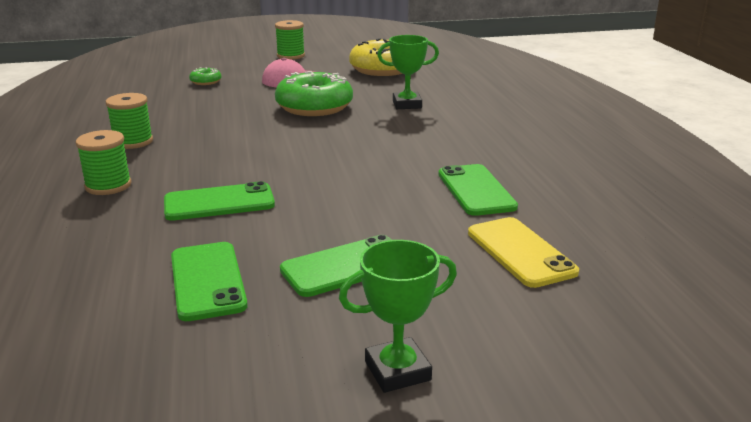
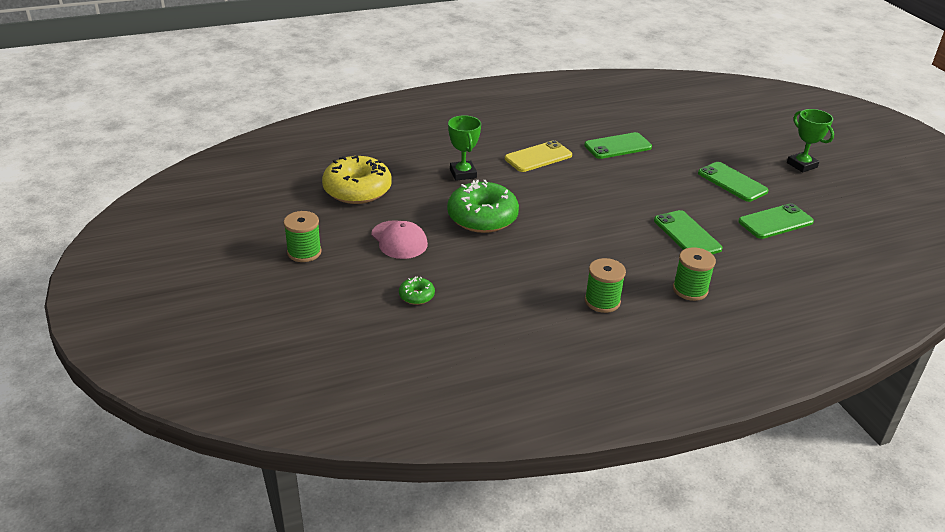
camera: 100 degrees left, 10 degrees up
(520, 252) = (685, 136): yellow phone -> yellow phone (538, 157)

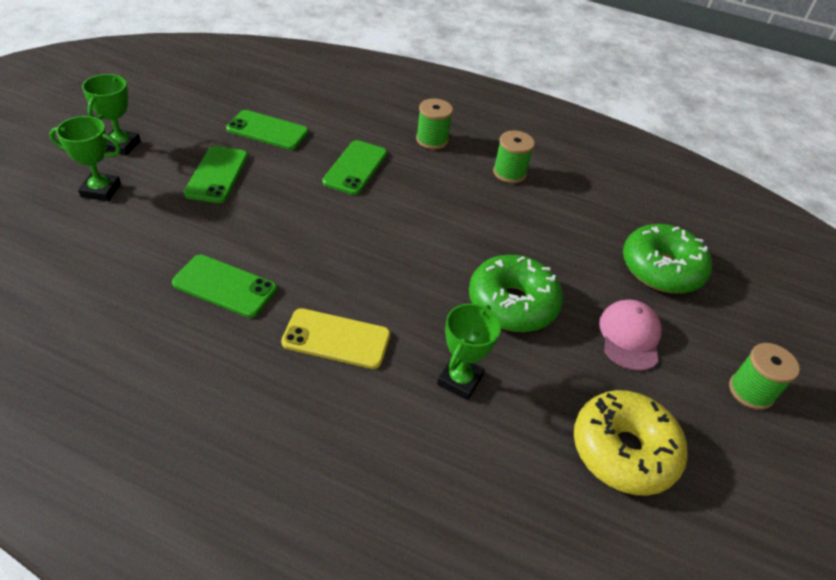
camera: 140 degrees left, 10 degrees up
(416, 296) = (661, 269): green donut -> green donut, size x2.23
(751, 144) = (101, 190): none -> green trophy

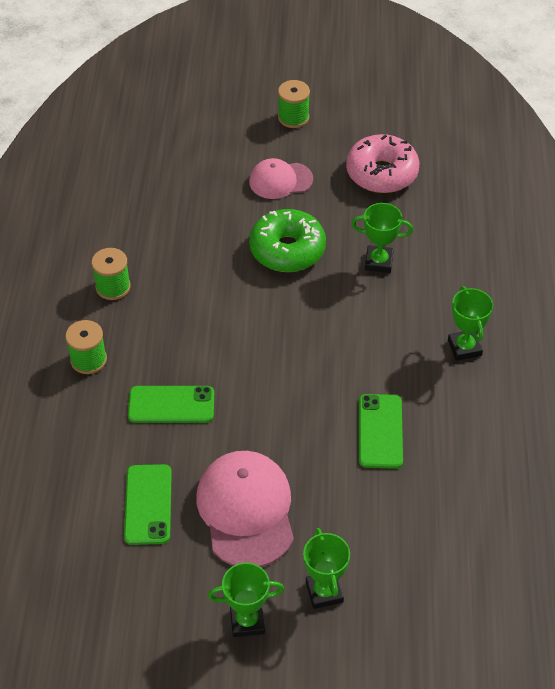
camera: 105 degrees left, 5 degrees up
(217, 175) = (246, 510): green phone -> pink cap
(279, 410) = (464, 348): none -> green trophy
(336, 339) = (386, 340): yellow phone -> none
(623, 450) = (381, 173): yellow donut -> pink donut
(661, 269) = (193, 170): green donut -> none

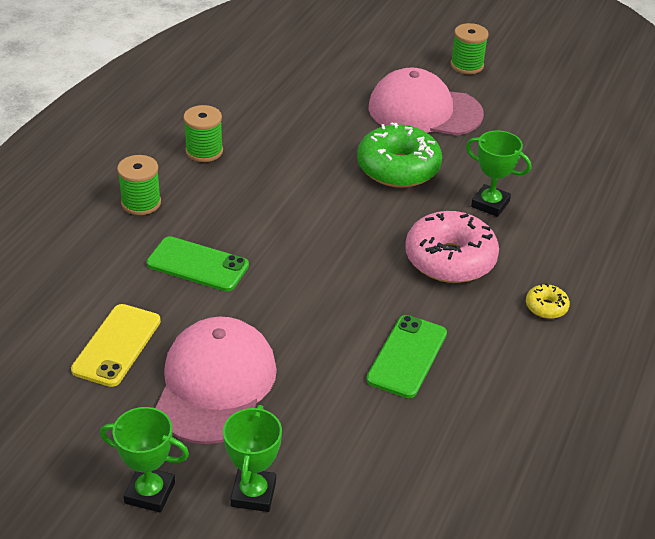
camera: 20 degrees right, 10 degrees down
(148, 504) = (116, 345): green phone -> yellow phone
(280, 180) = (424, 111): pink cap -> pink cap, size x1.65
(381, 173) = (534, 131): pink donut -> pink donut (450, 259)
(464, 348) = (546, 307): green trophy -> yellow donut

